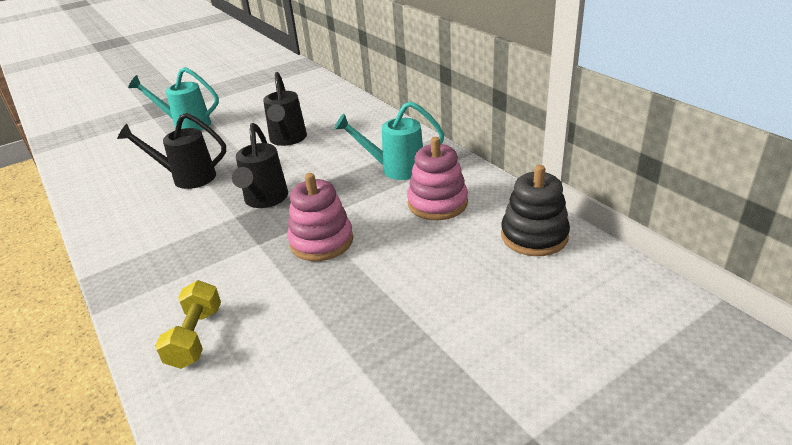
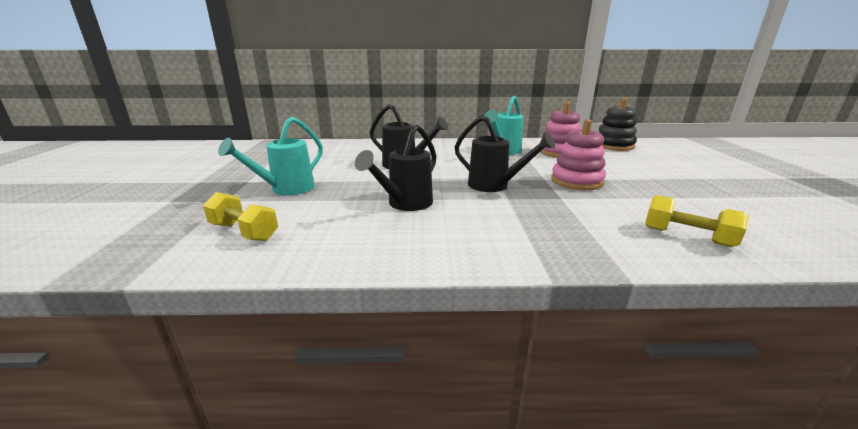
camera: 60 degrees left, 10 degrees down
(107, 148) = (244, 232): none -> yellow dumbbell

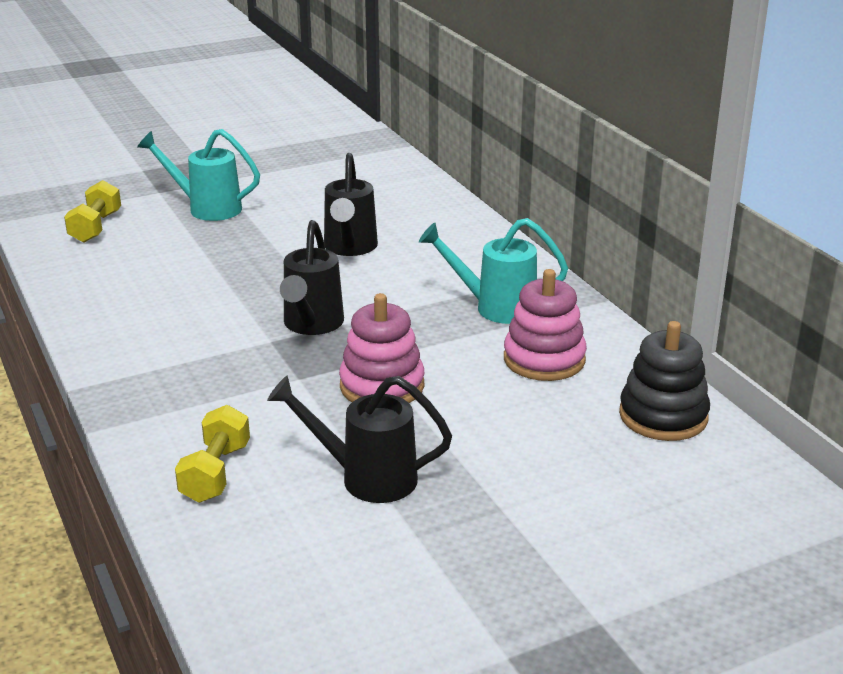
camera: 65 degrees right, 5 degrees up
(405, 204) = (206, 282): black watering can -> black watering can (365, 478)

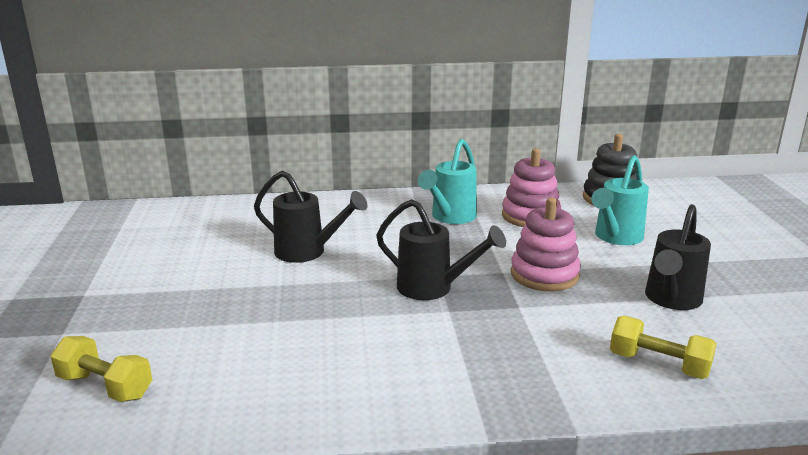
camera: 70 degrees left, 5 degrees down
(206, 208) = (143, 309): turquoise watering can -> turquoise watering can (615, 238)

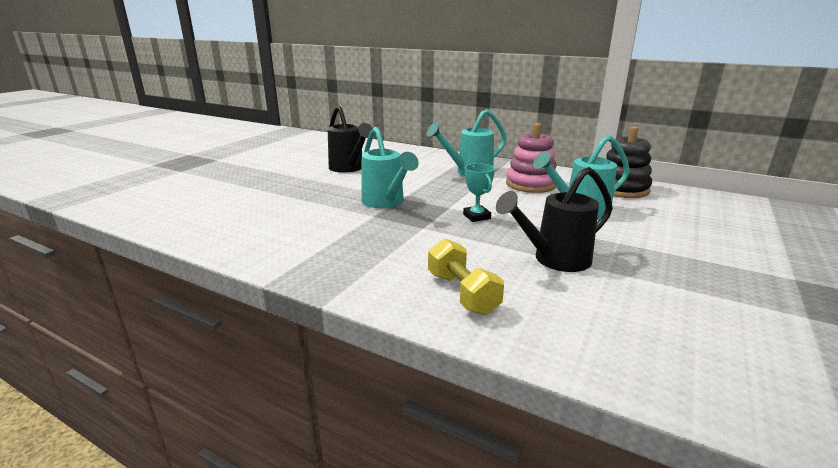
camera: 35 degrees right, 0 degrees up
(105, 386) = (153, 195): yellow dumbbell -> none
(433, 288) = (386, 203): black watering can -> turquoise watering can
(544, 274) = (476, 216): pink stacking toy -> turquoise trophy

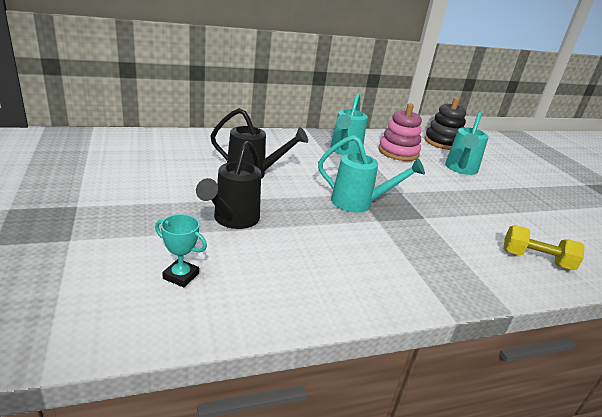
camera: 50 degrees left, 5 degrees up
(476, 216) = (429, 194): turquoise trophy -> turquoise trophy (181, 276)
(554, 260) = (518, 213): black watering can -> black watering can (232, 220)

